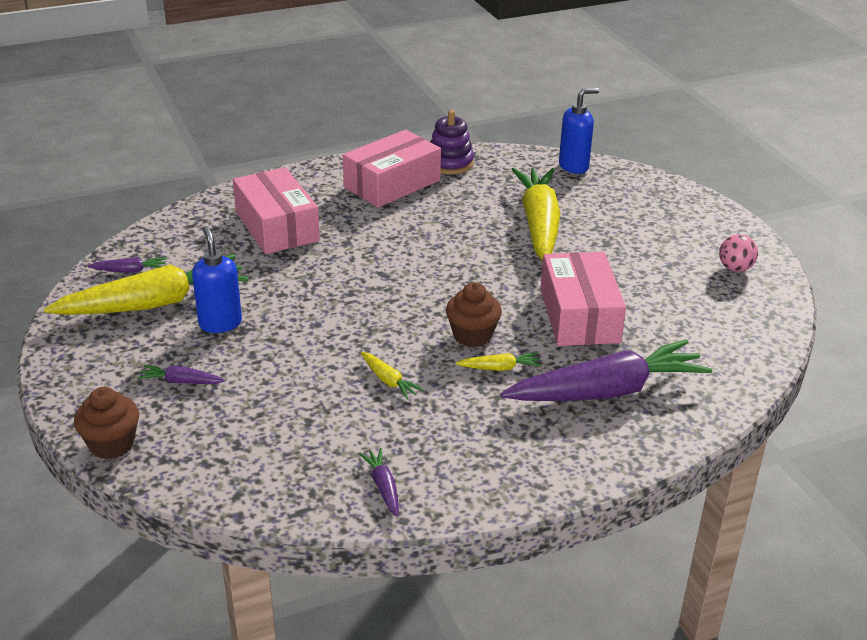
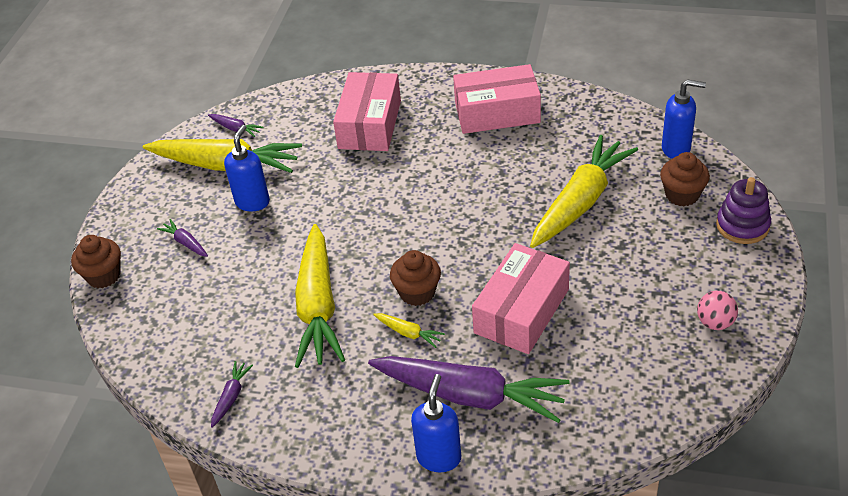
camera: 40 degrees right, 10 degrees up
(389, 381) = (318, 307): yellow carrot -> yellow carrot, size x2.46
(450, 163) = (566, 106): purple stacking toy -> purple stacking toy (742, 225)
(613, 195) = (682, 195): none -> brown cupcake
(634, 446) = (439, 457): none -> blue soap dispenser

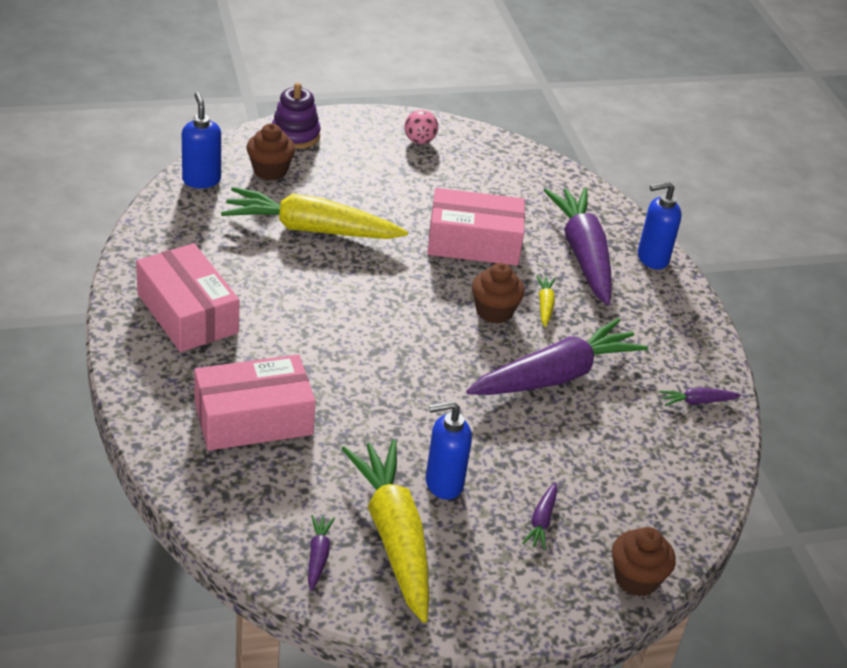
camera: 125 degrees left, 5 degrees down
(318, 307) = (556, 375): yellow carrot -> purple carrot

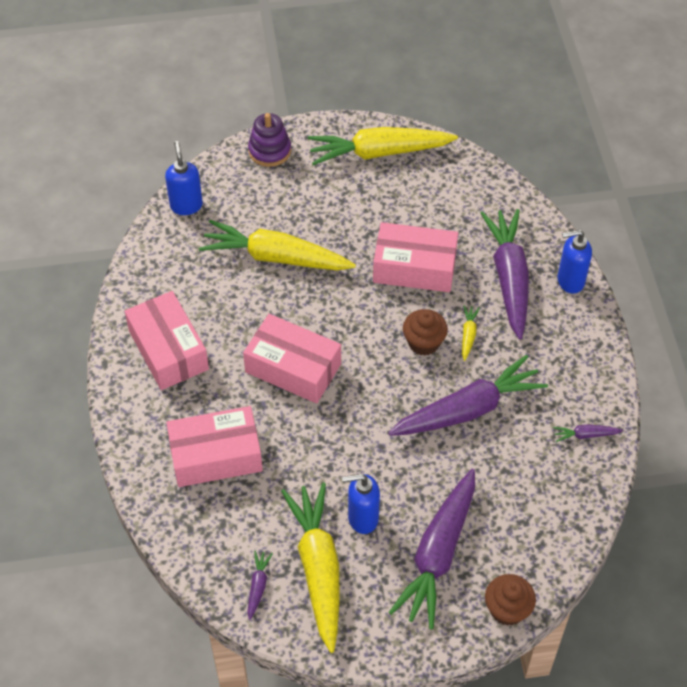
camera: 10 degrees right, 15 degrees up
(270, 170) = (245, 192): brown cupcake -> none
(341, 333) = (293, 368): none -> pink box
(419, 141) = (378, 152): pink ball -> yellow carrot
(541, 521) = (438, 554): purple carrot -> purple carrot, size x2.46

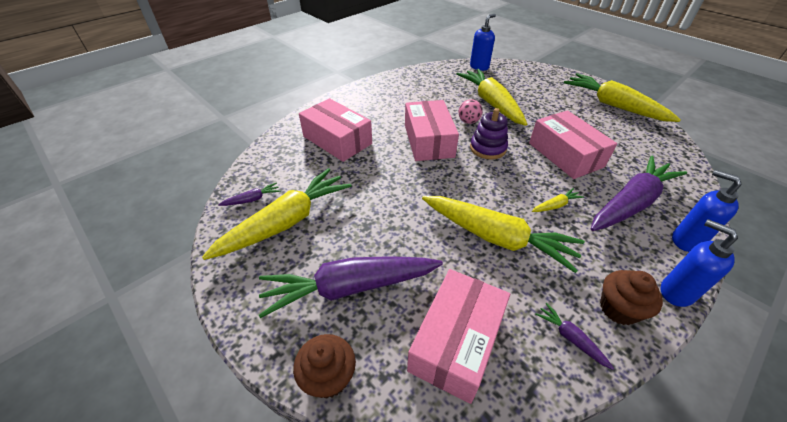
camera: 55 degrees right, 10 degrees down
(168, 350) = (389, 97): pink box -> pink box (456, 341)
(269, 151) = (549, 74): purple stacking toy -> purple stacking toy (488, 148)
(291, 306) = (468, 121): none -> pink ball
(362, 518) = (346, 225): blue soap dispenser -> blue soap dispenser (676, 292)
(423, 342) = (519, 186): brown cupcake -> brown cupcake (618, 309)
(468, 409) = (497, 238): purple carrot -> yellow carrot

